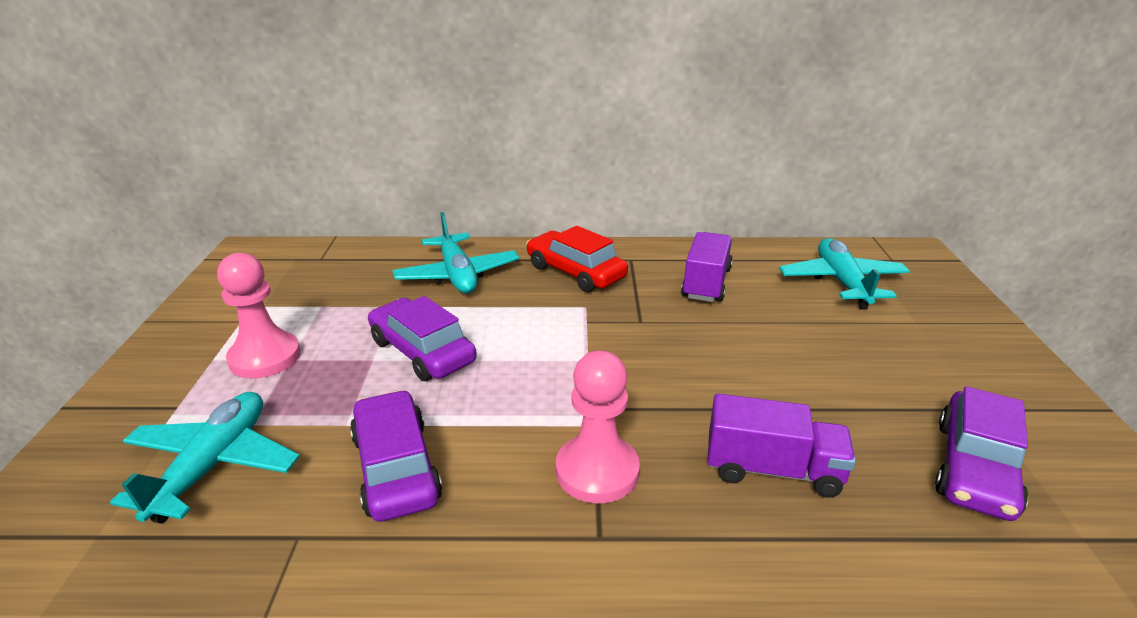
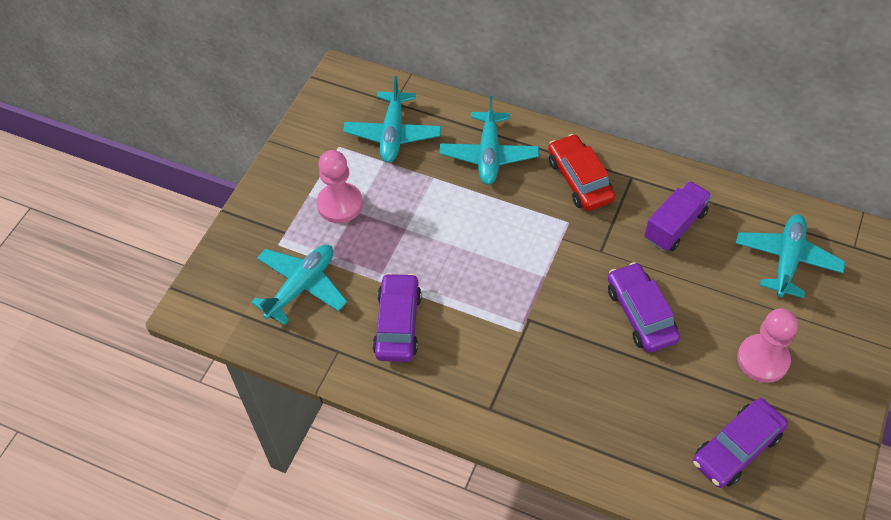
camera: 25 degrees right, 25 degrees up
(326, 282) = (393, 134): none -> turquoise plane
(422, 351) = (439, 231): purple car -> purple car (641, 314)
(597, 471) = (508, 367): pink pawn -> pink pawn (763, 359)
(772, 469) = (611, 403): purple truck -> none

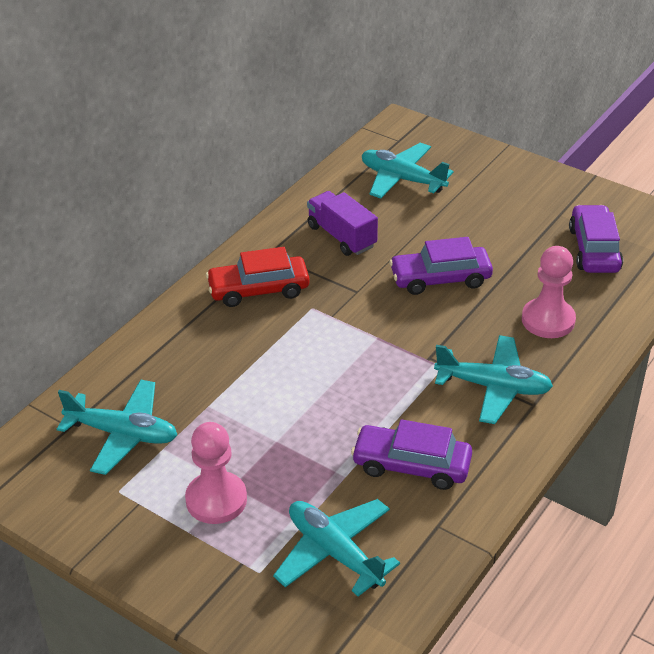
camera: 80 degrees left, 15 degrees down
(489, 155) = (194, 353): turquoise plane -> turquoise plane (493, 387)
(736, 448) = (594, 249): purple car -> purple car turned 150 degrees counterclockwise
(763, 359) = (505, 215): pink pawn -> pink pawn (548, 320)

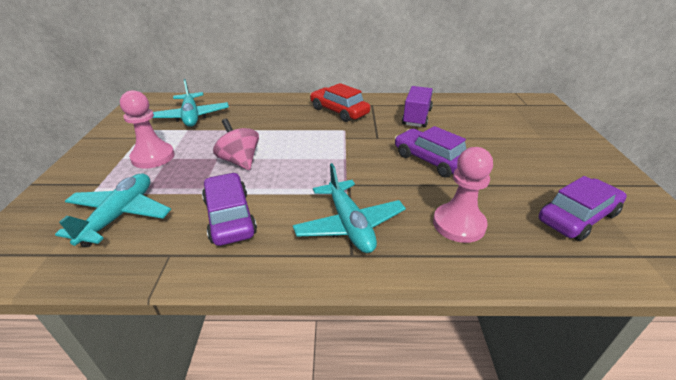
camera: 55 degrees right, 5 degrees down
(303, 423) = (240, 161): none -> pink spinning top
(402, 179) = (497, 117): turquoise plane -> none

